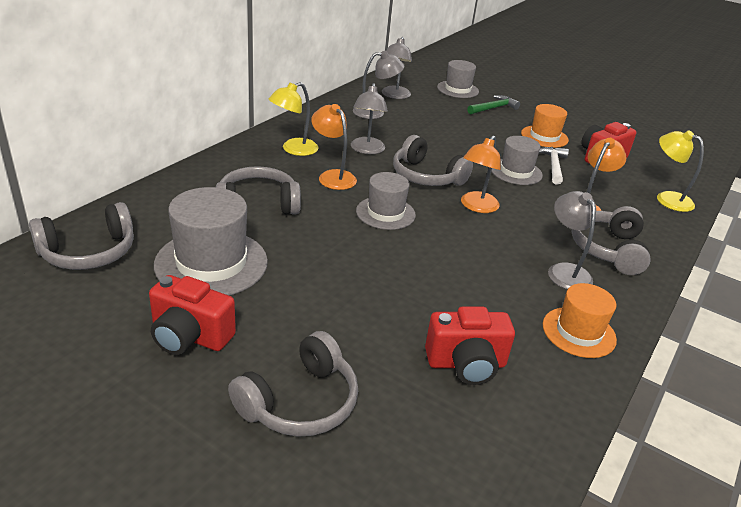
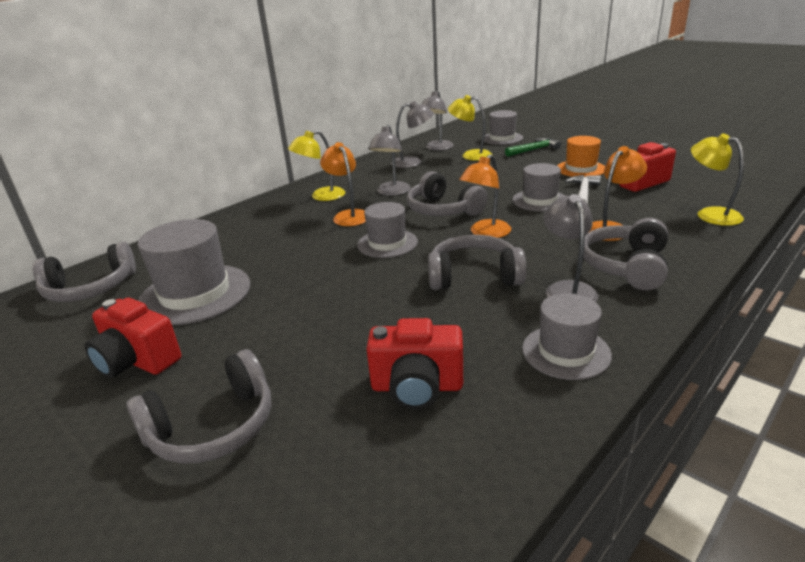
camera: 15 degrees right, 5 degrees down
(258, 204) = (265, 242): grey headphones -> grey headphones (474, 276)
(432, 109) = (470, 155): none -> yellow lamp
(579, 332) = (566, 352): orange hat -> grey hat

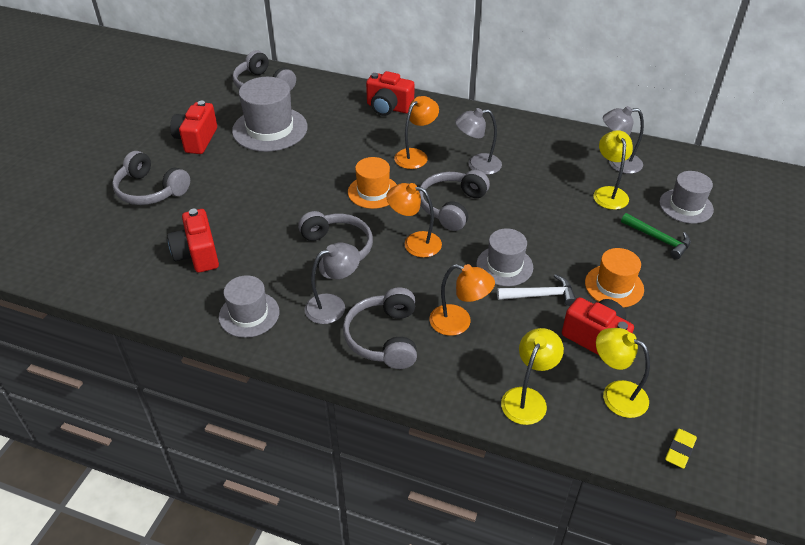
camera: 65 degrees right, 15 degrees up
(253, 218) = (388, 108): none -> red camera
(321, 196) = (447, 127): yellow lamp -> yellow lamp (616, 394)
(387, 243) = (373, 192): grey hat -> orange hat
(413, 162) = (563, 157): grey lamp -> none
(626, 266) = (384, 338): grey headphones -> grey headphones turned 90 degrees counterclockwise
(758, 176) = (680, 450): none -> yellow eraser

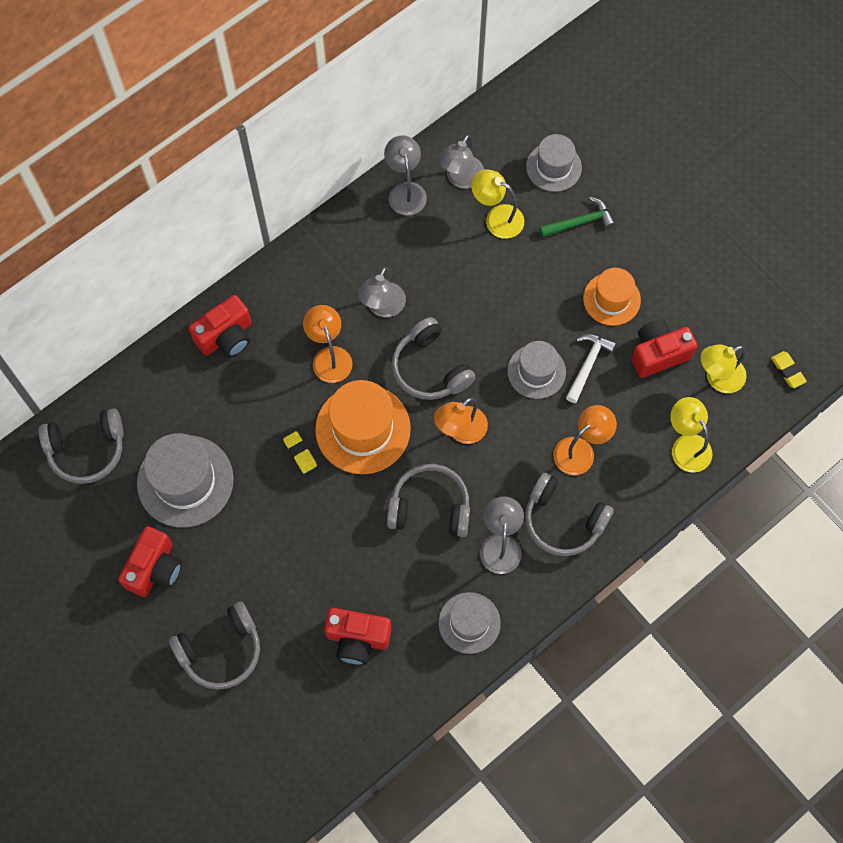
camera: 60 degrees left, 25 degrees up
(196, 140) = (155, 569): red camera -> red camera turned 105 degrees counterclockwise
(329, 170) = (300, 453): none -> yellow eraser
(373, 192) = (363, 429): orange hat -> orange hat, size x1.60
(577, 142) = (405, 191): none -> grey lamp

